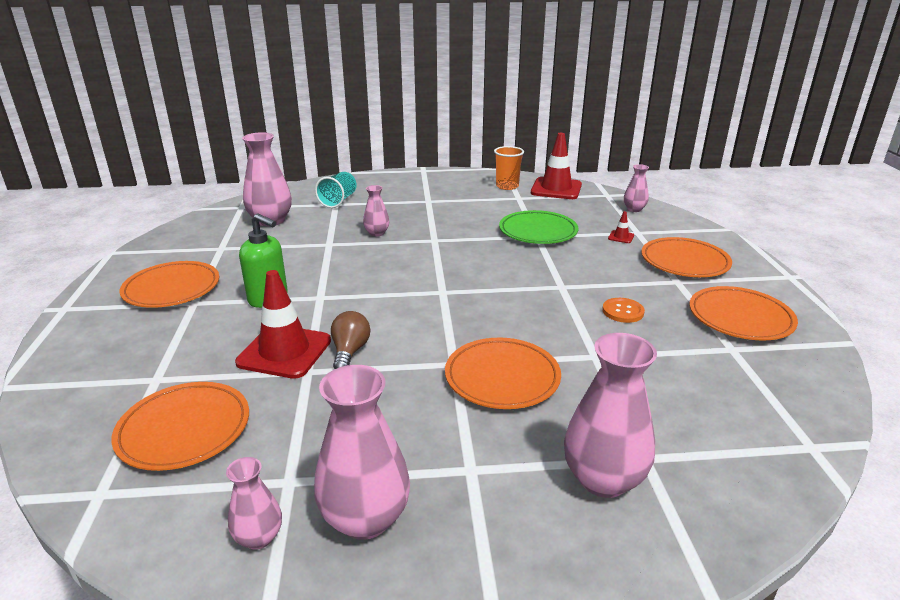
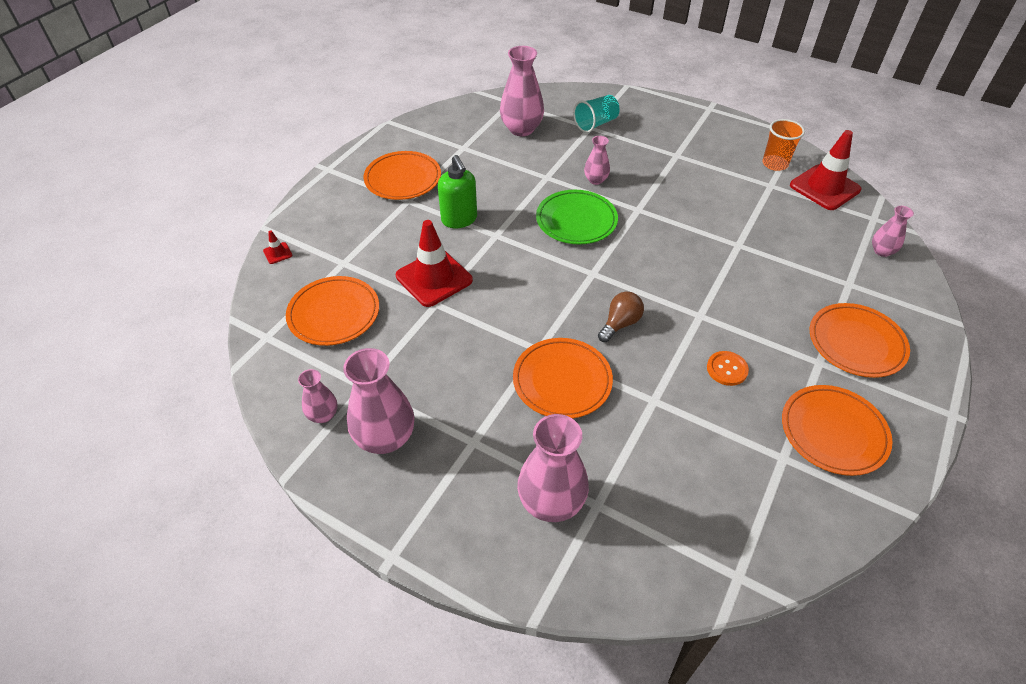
camera: 35 degrees right, 20 degrees up
(350, 351) = (476, 300): brown light bulb -> brown light bulb (620, 324)
(538, 231) = (745, 239): green plate -> green plate (576, 220)
(621, 237) = (824, 282): red traffic cone -> red traffic cone (277, 253)

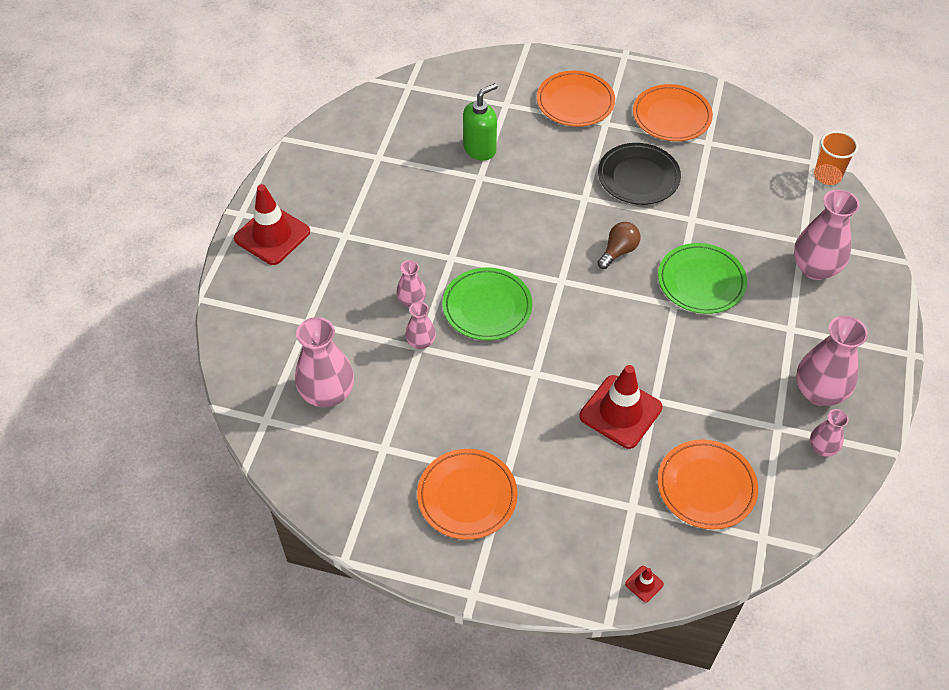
camera: 105 degrees left, 5 degrees up
(459, 219) = (521, 414): green soap dispenser -> green soap dispenser (480, 149)
(562, 381) = (701, 281): orange plate -> green plate
(595, 124) = (298, 318): turquoise cup -> none
(620, 324) = (618, 251): brown light bulb -> brown light bulb turned 105 degrees clockwise
(727, 369) = (638, 177): orange button -> black plate
(774, 164) = (340, 155): orange cup -> orange cup (827, 176)
(824, 187) = (370, 118): red traffic cone -> red traffic cone (272, 235)
(882, 251) = (454, 83): pink vase -> pink vase (421, 342)

